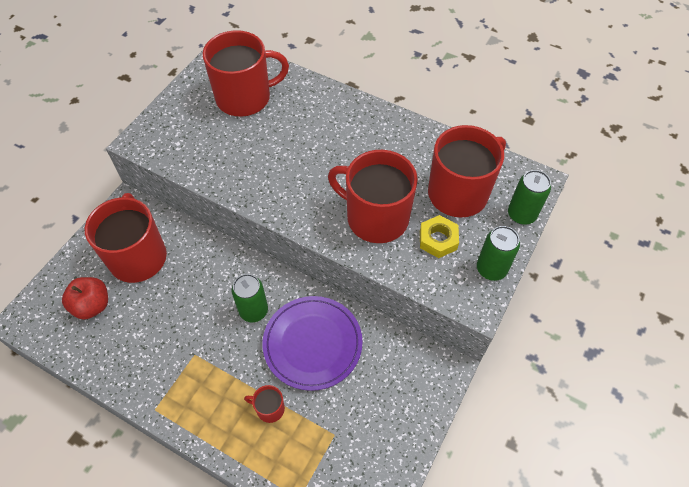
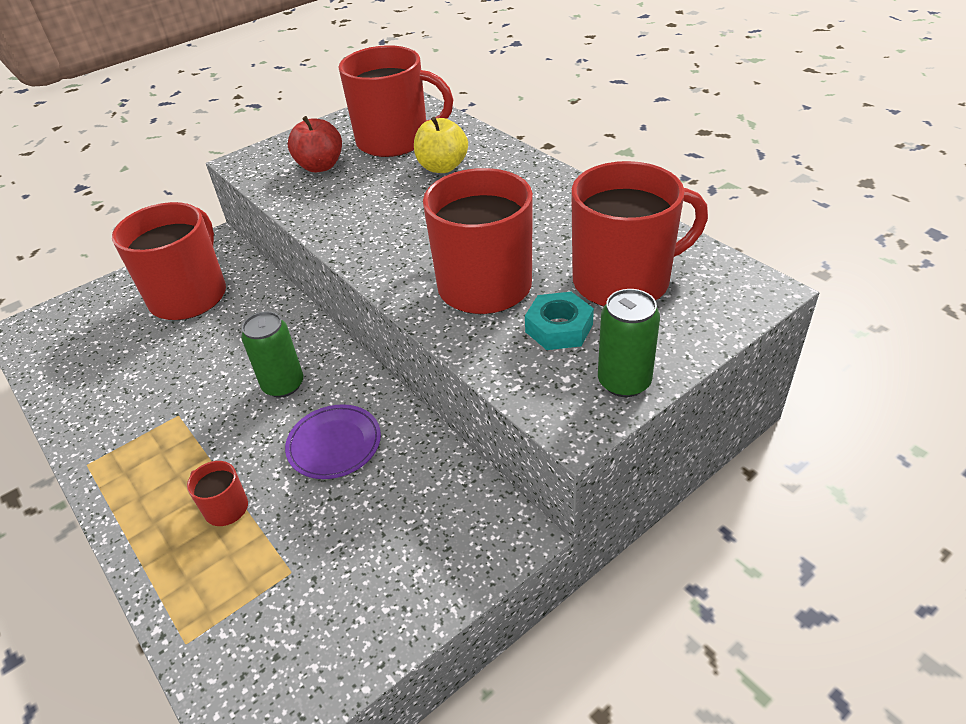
camera: 25 degrees right, 15 degrees down
(92, 305) = (104, 332): red apple -> red apple (320, 166)
(295, 118) = (442, 167): none -> yellow apple
(312, 344) = (334, 444): purple plate -> purple plate, size x0.62
(438, 240) = (559, 328): yellow nut -> turquoise nut
(521, 214) = (712, 324): green can -> none

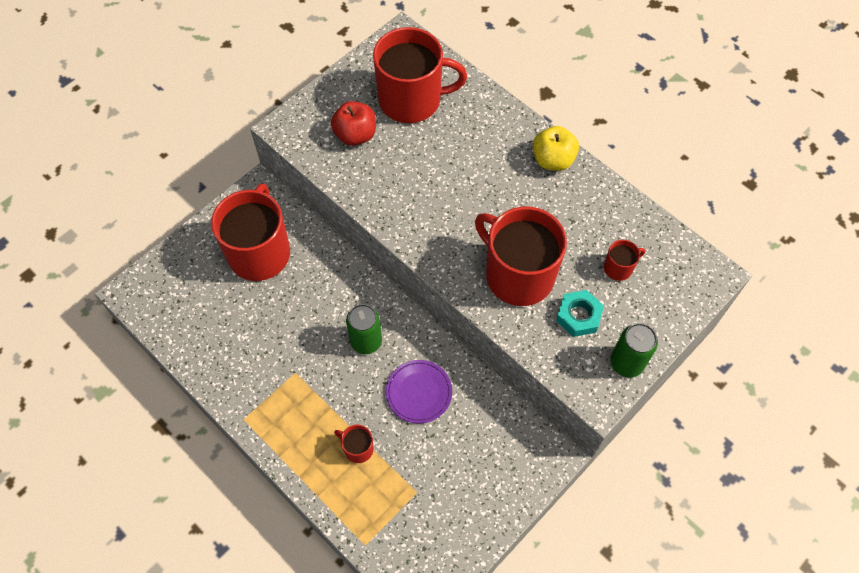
camera: 10 degrees left, 20 degrees up
(442, 167) = (460, 136): yellow apple -> yellow apple (553, 160)
(623, 280) = (618, 268): red mug -> red mug, size x0.42

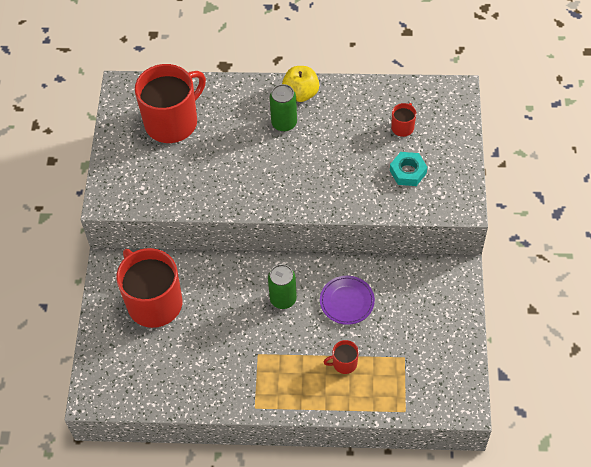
camera: 40 degrees left, 5 degrees down
(355, 135) = (159, 170): red apple -> none
(518, 275) = (349, 176): red mug -> none
(626, 363) = (460, 176): green can -> green can (284, 123)

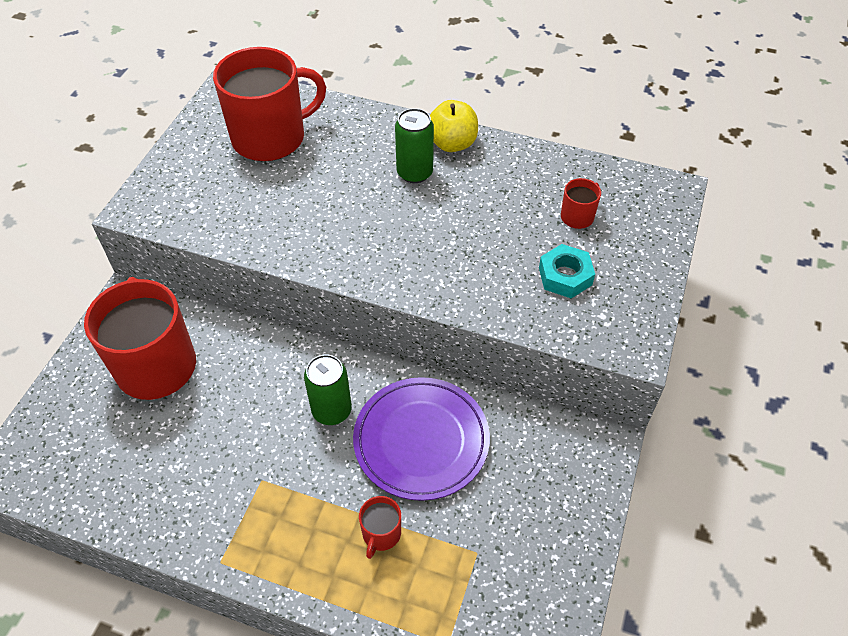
camera: 15 degrees right, 5 degrees down
(344, 363) = (381, 534): red mug -> red mug turned 75 degrees counterclockwise
(347, 301) = (421, 440): purple plate -> purple plate, size x1.61

